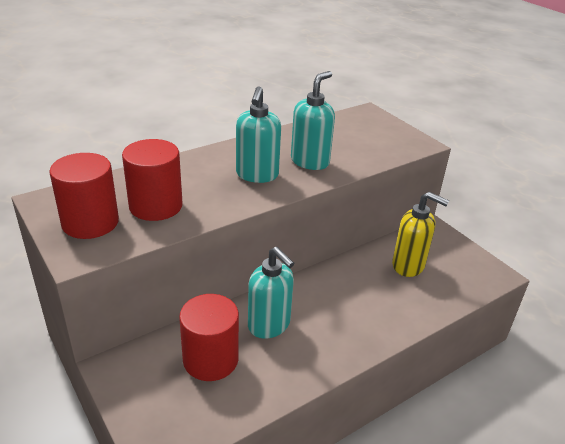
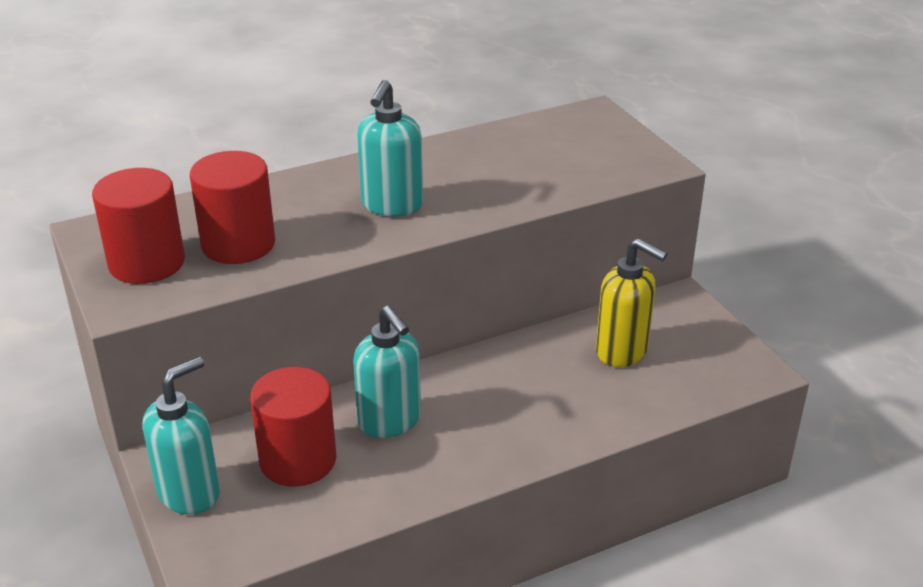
camera: 10 degrees right, 0 degrees up
(310, 161) = (476, 188): turquoise soap dispenser -> turquoise soap dispenser (189, 493)

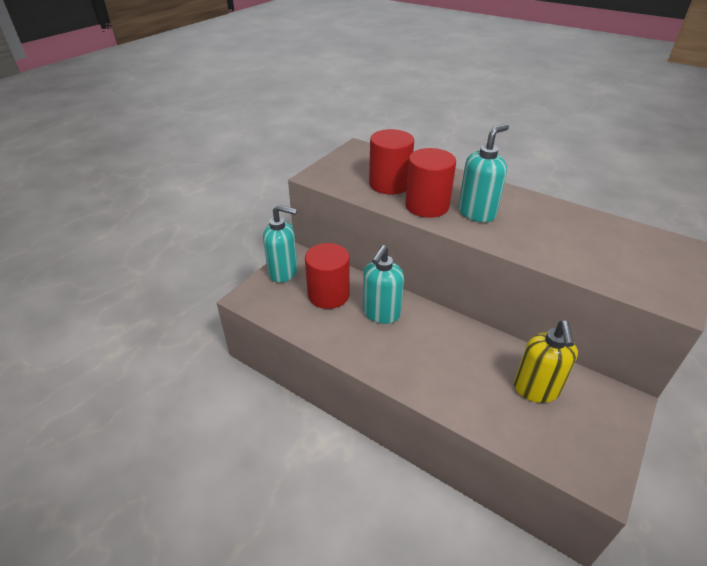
camera: 60 degrees right, 5 degrees up
(147, 263) = (350, 169): red cylinder -> red cylinder (427, 206)
(391, 205) = (477, 213): turquoise soap dispenser -> turquoise soap dispenser turned 150 degrees clockwise

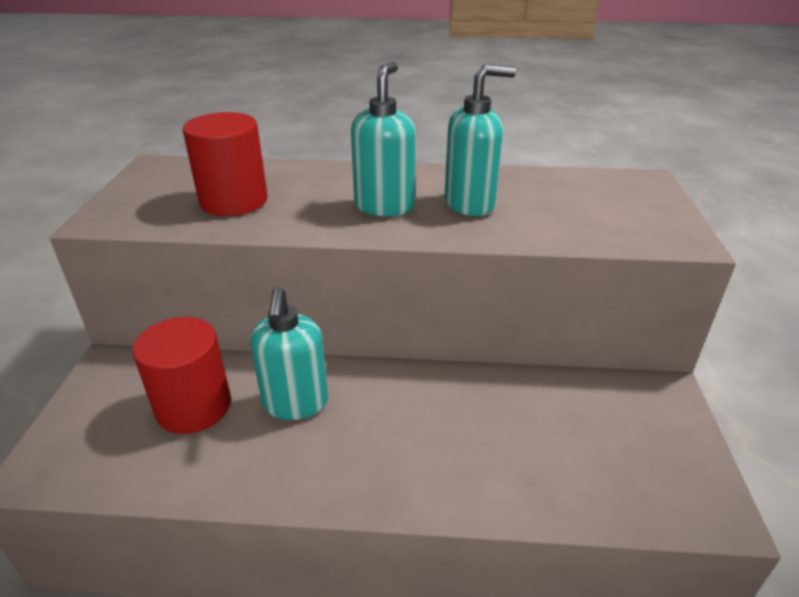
camera: 30 degrees left, 5 degrees down
(283, 272) = (93, 399): turquoise soap dispenser -> turquoise soap dispenser (470, 204)
(427, 206) = (308, 215): red cylinder -> none
(536, 389) = (565, 423): yellow soap dispenser -> none

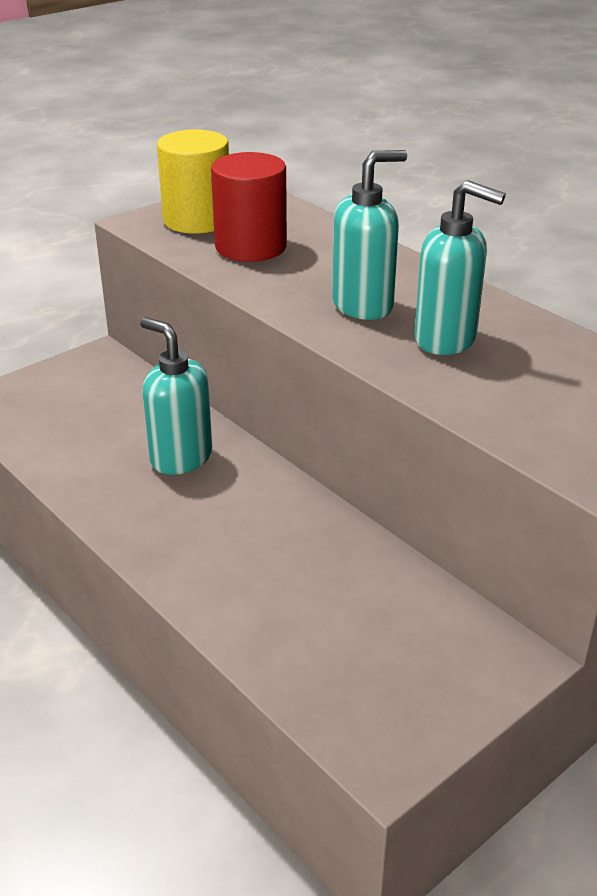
camera: 45 degrees right, 0 degrees up
(153, 199) = (197, 220): none -> yellow cylinder
(193, 406) = (113, 417): red cylinder -> none
(295, 403) = (180, 458): turquoise soap dispenser -> turquoise soap dispenser turned 90 degrees clockwise

